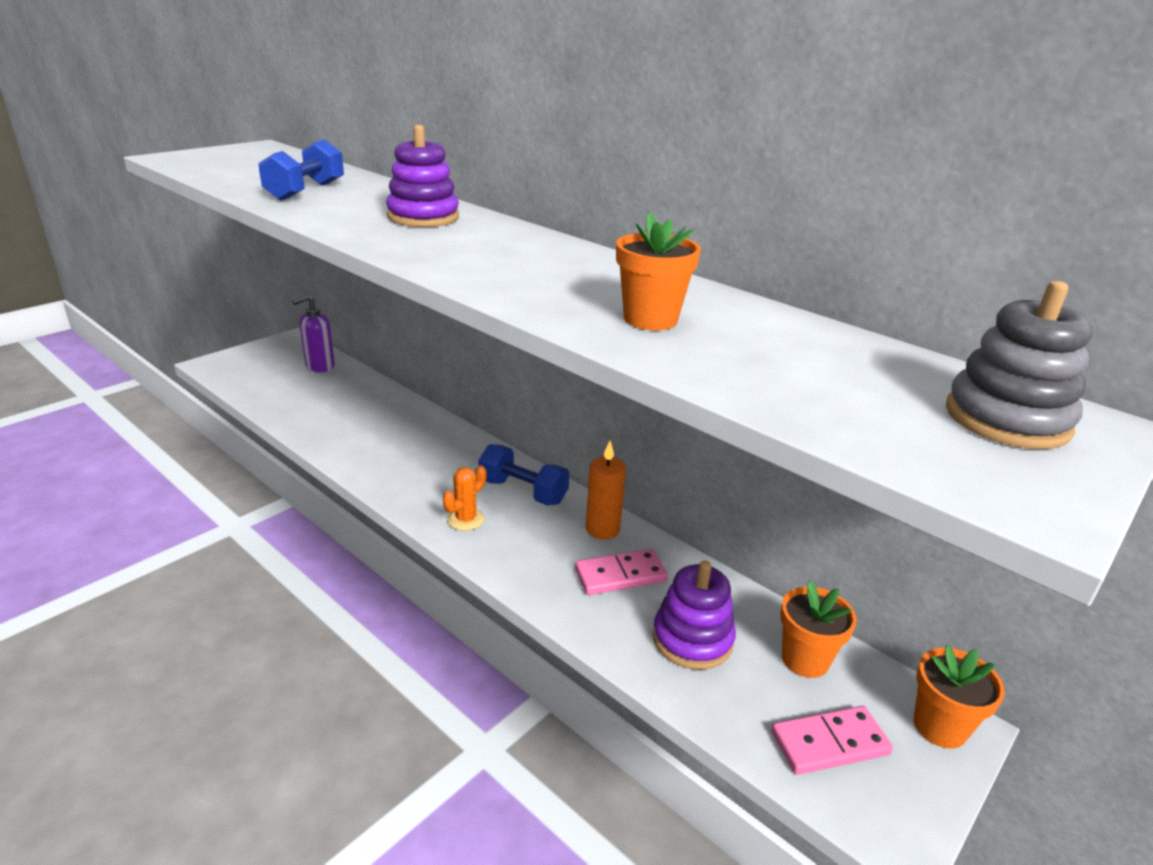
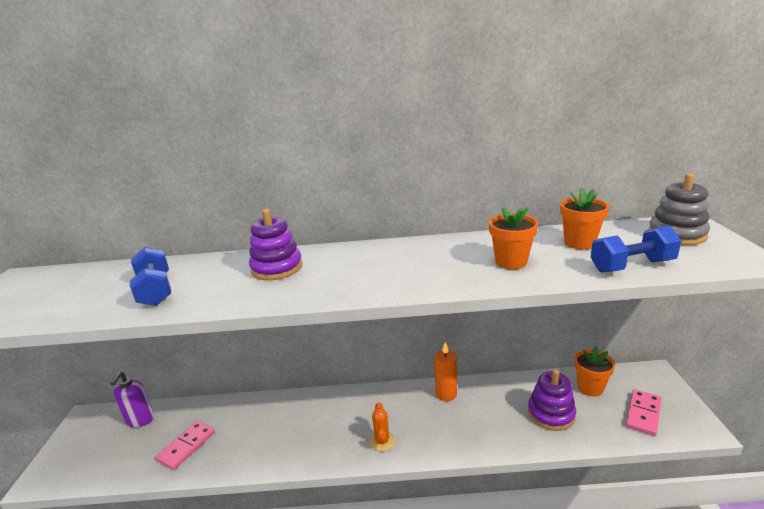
camera: 40 degrees left, 5 degrees down
(523, 491) = (384, 404): blue dumbbell -> blue dumbbell (631, 266)
(620, 575) = (486, 409): pink domino -> pink domino (187, 446)
(939, 727) = (653, 377): orange flower pot -> orange flower pot (579, 243)

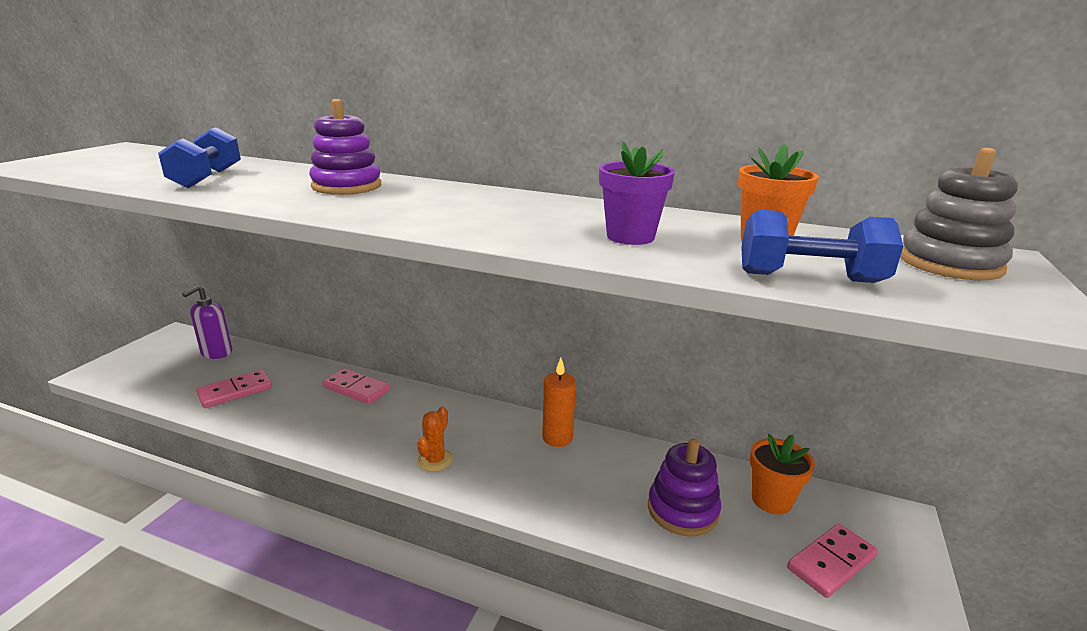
camera: 20 degrees right, 0 degrees up
(282, 409) = (356, 389): none -> pink domino
(511, 262) = (630, 236): orange flower pot -> purple flower pot

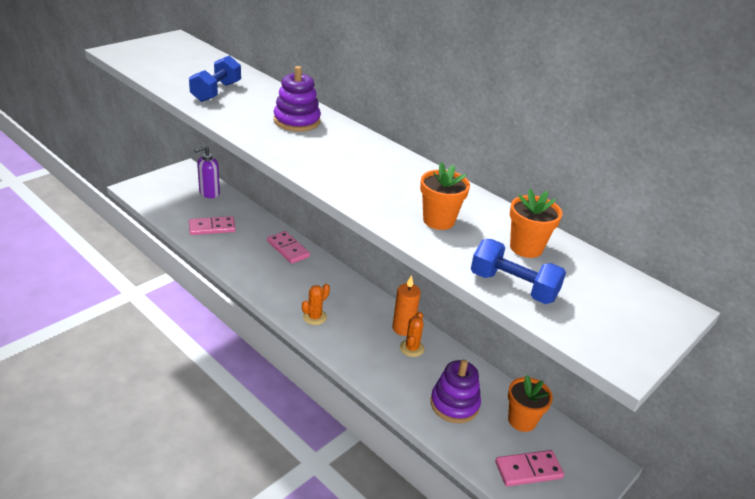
camera: 20 degrees right, 10 degrees up
(583, 458) = (412, 348): none -> orange cactus
(630, 236) = (438, 220): purple flower pot -> orange flower pot
(949, 263) = (627, 303): grey stacking toy -> none

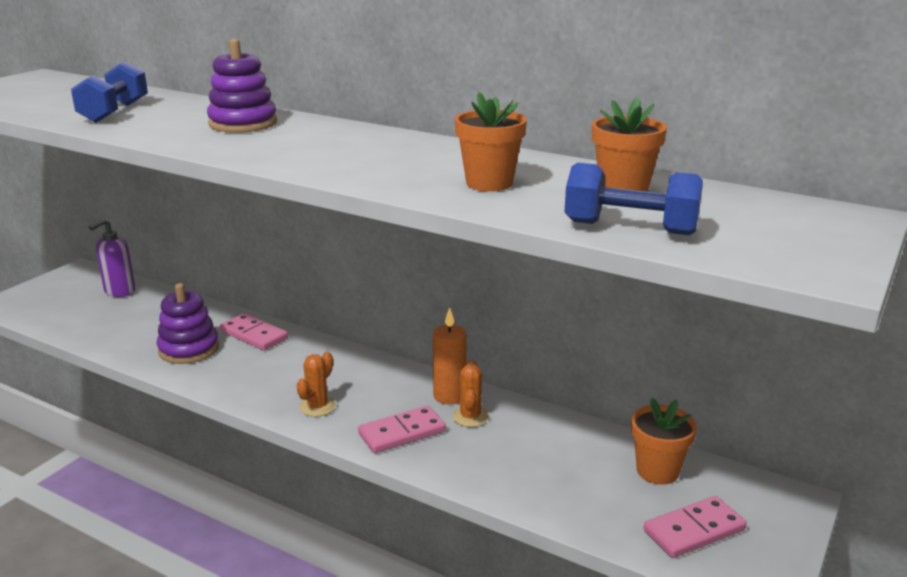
camera: 10 degrees left, 10 degrees down
(212, 227) = (133, 329): pink domino -> pink domino (402, 432)
(454, 404) = (557, 471): purple stacking toy -> purple stacking toy (189, 349)

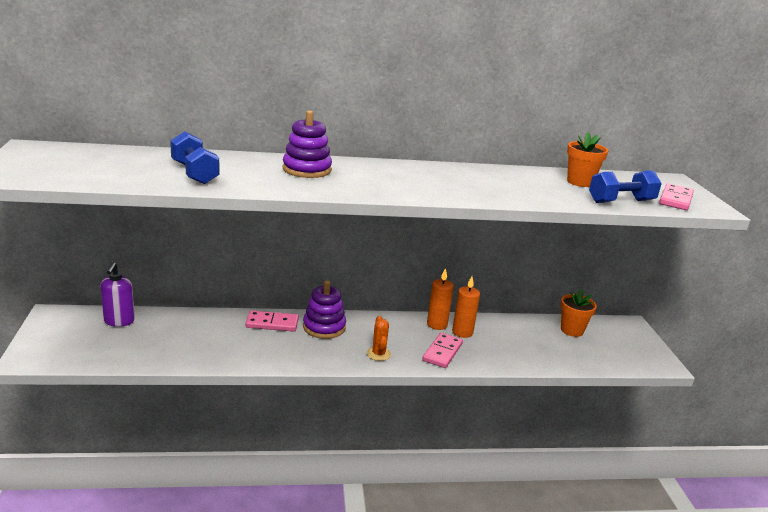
camera: 40 degrees left, 0 degrees up
(189, 349) = (243, 346): purple stacking toy -> purple stacking toy (324, 327)
(470, 417) = (462, 332): orange cactus -> orange candle
(489, 183) = (522, 188): orange flower pot -> none
(694, 530) = (616, 351): pink domino -> pink domino (675, 199)

